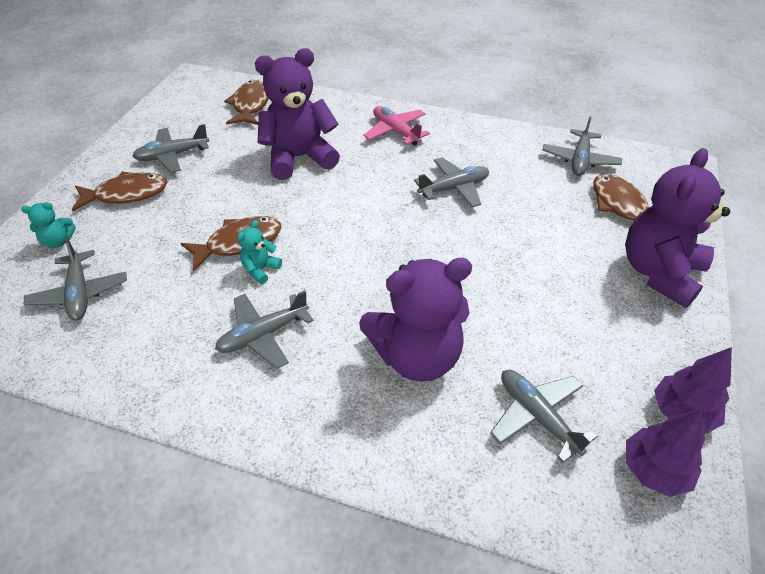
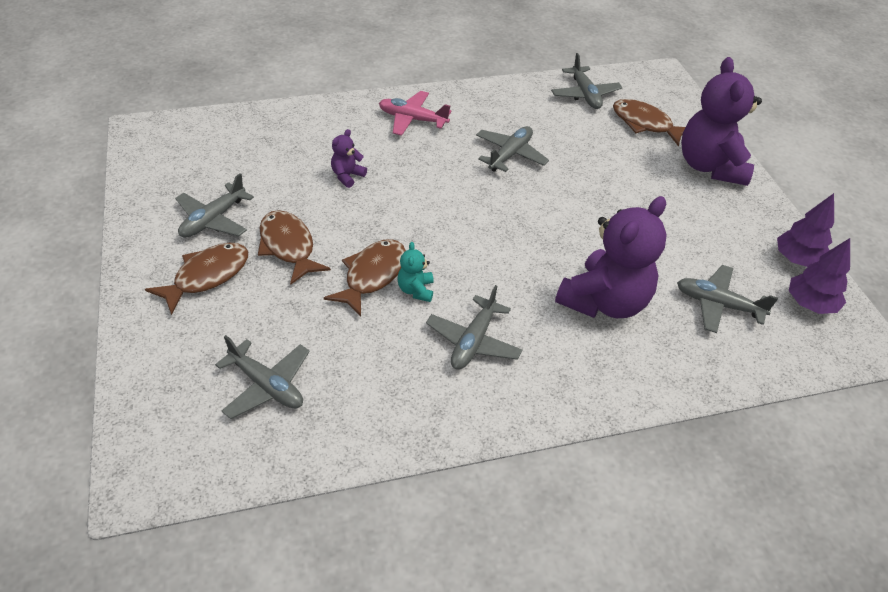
camera: 35 degrees left, 0 degrees up
(58, 241) = (185, 350): turquoise teddy bear -> none
(250, 105) = (241, 139): brown fish -> brown fish (288, 246)
(299, 158) = (347, 176): purple teddy bear -> purple teddy bear, size x0.43

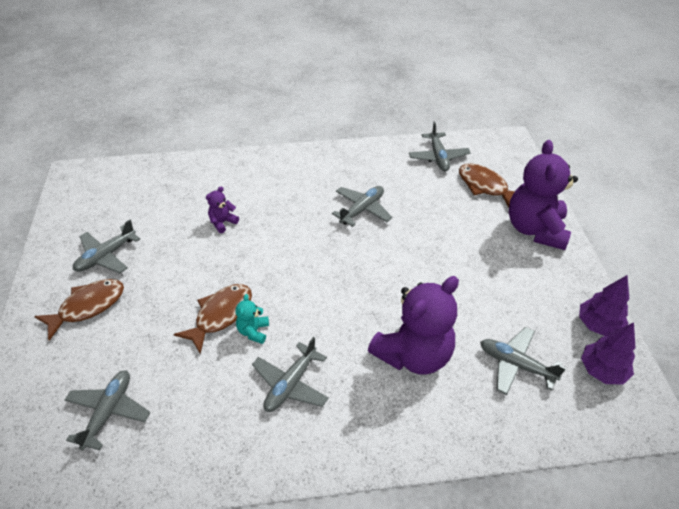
camera: 10 degrees right, 0 degrees up
(267, 385) = (109, 412): grey plane -> grey plane turned 120 degrees counterclockwise
(288, 246) = (159, 284): brown fish -> none
(412, 119) = (288, 174): pink plane -> none

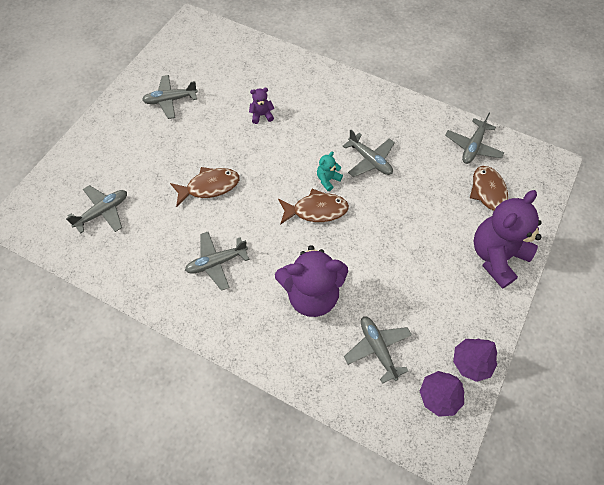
camera: 35 degrees right, 15 degrees up
(88, 307) = (136, 132): brown fish -> brown fish (316, 210)
(253, 331) = (221, 211): turquoise teddy bear -> turquoise teddy bear (328, 180)
(362, 209) = (370, 160): grey plane -> grey plane turned 60 degrees clockwise

